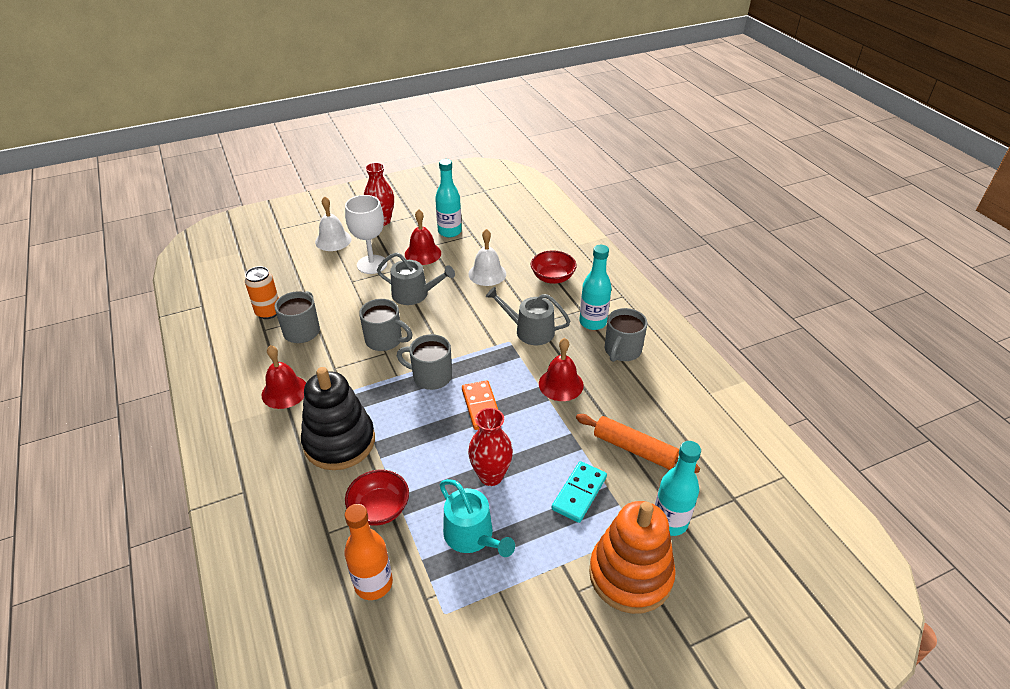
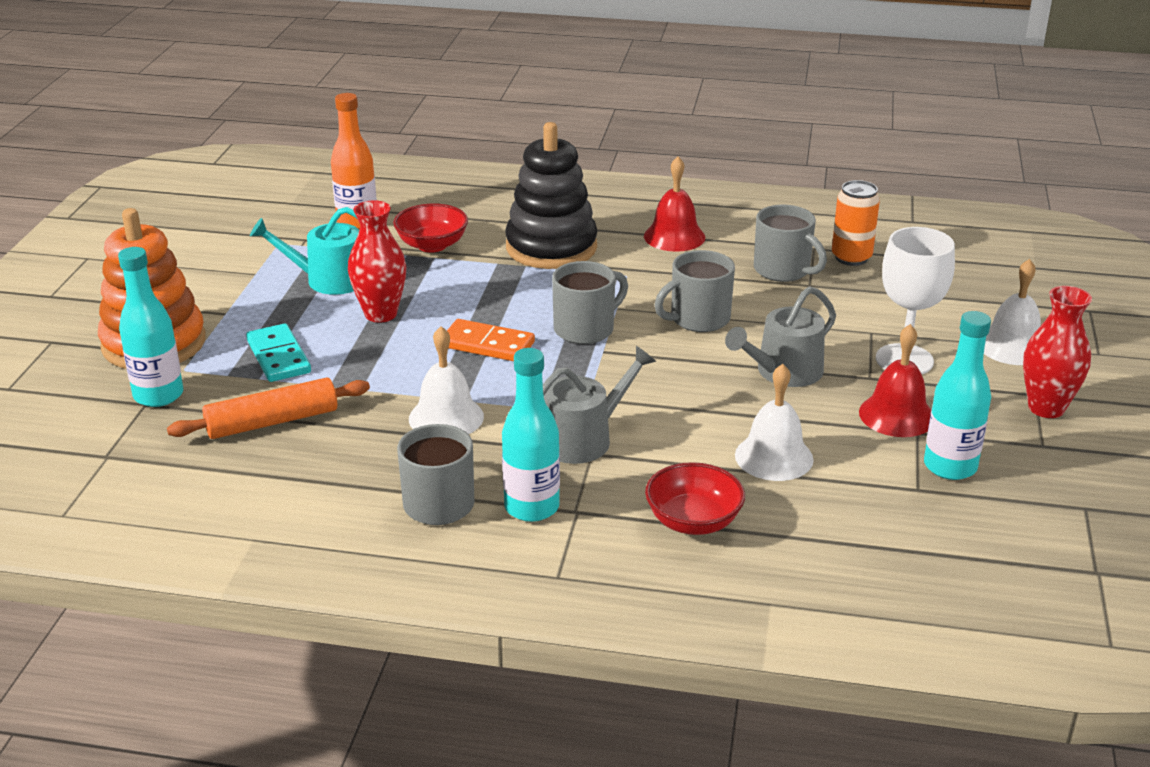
camera: 125 degrees right, 10 degrees down
(561, 384) = (446, 417): red bell -> white bell

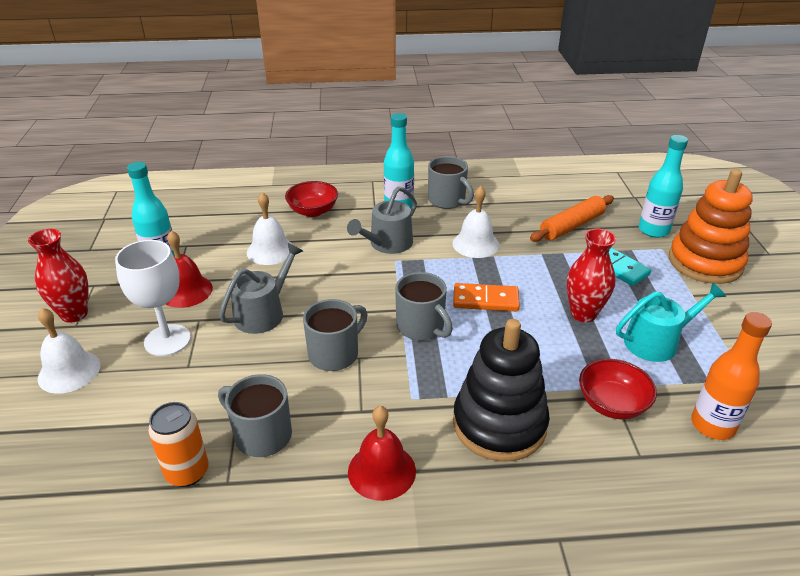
camera: 165 degrees right, 5 degrees up
(585, 329) = (421, 327): grey mug -> grey mug turned 75 degrees counterclockwise

